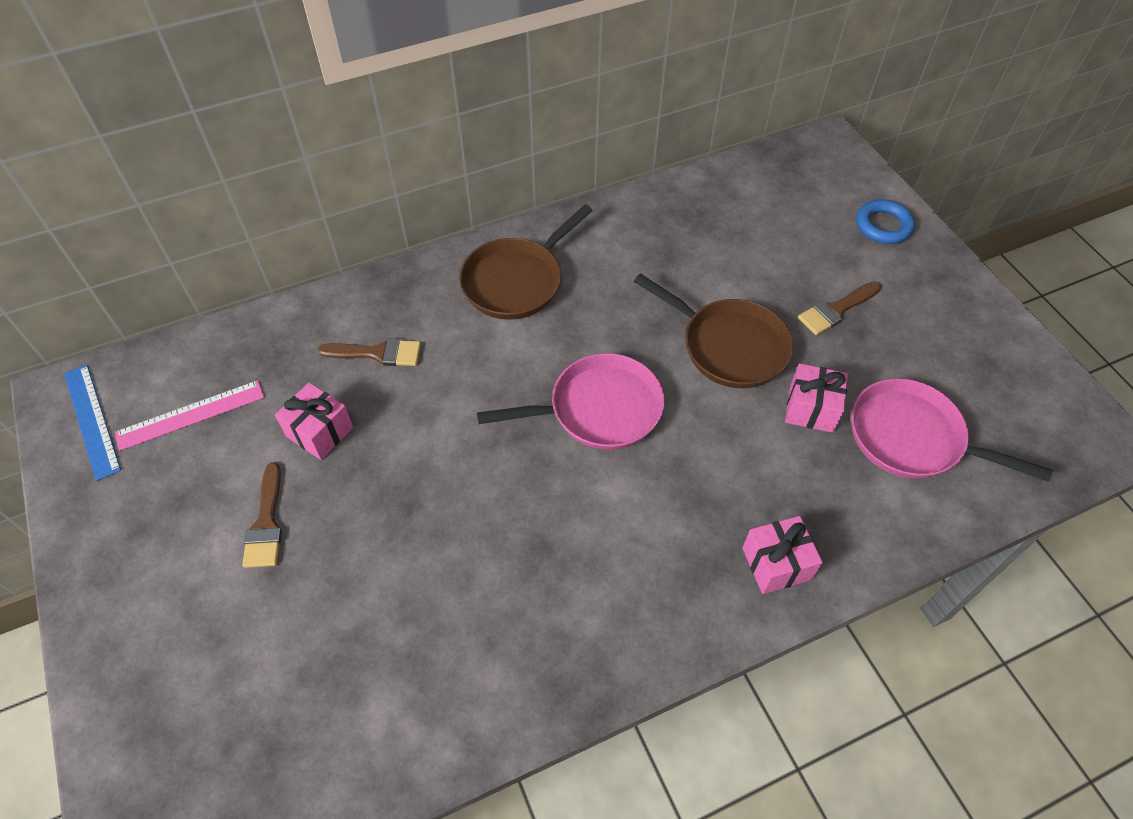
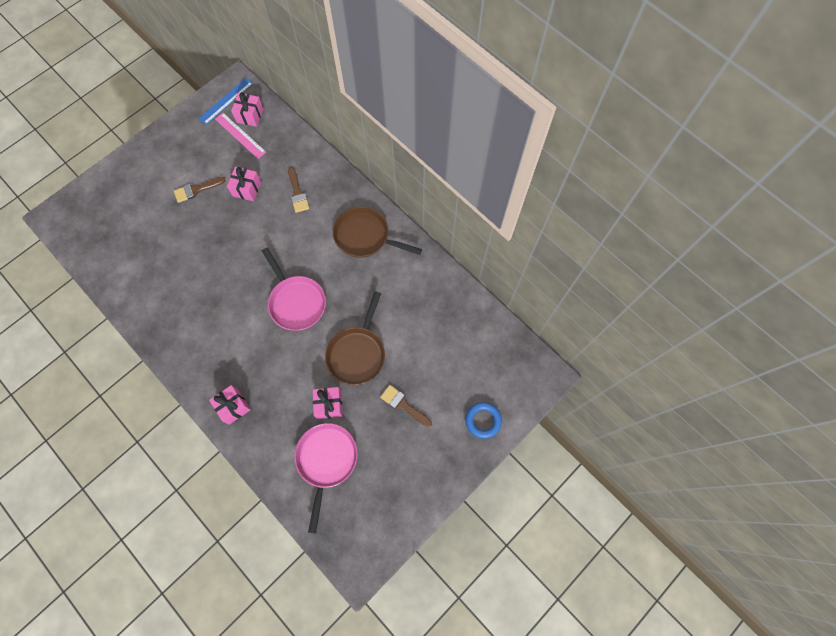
camera: 70 degrees right, 15 degrees up
(157, 388) = (250, 115): none -> pink gift

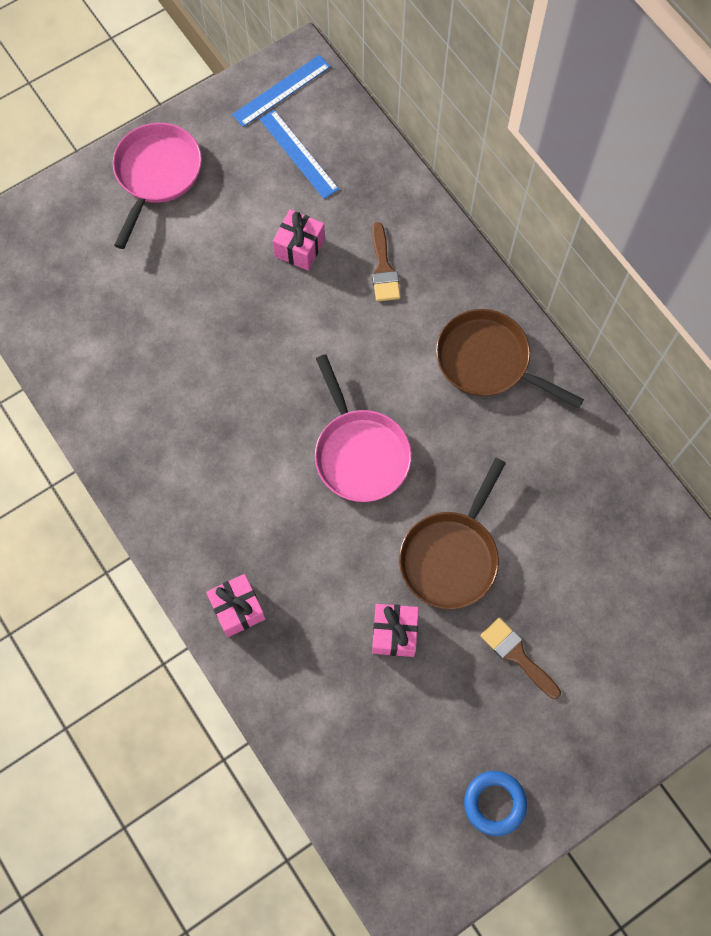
camera: 10 degrees right, 0 degrees up
(196, 190) = (216, 236): brown brush -> none
(240, 135) = (299, 154): pink ruler -> blue ruler
(250, 115) = (318, 122): pink gift -> none
(326, 461) = (379, 725): pink pan -> pink pan (156, 175)
(483, 420) = (647, 704): blue ring -> blue ring (494, 803)

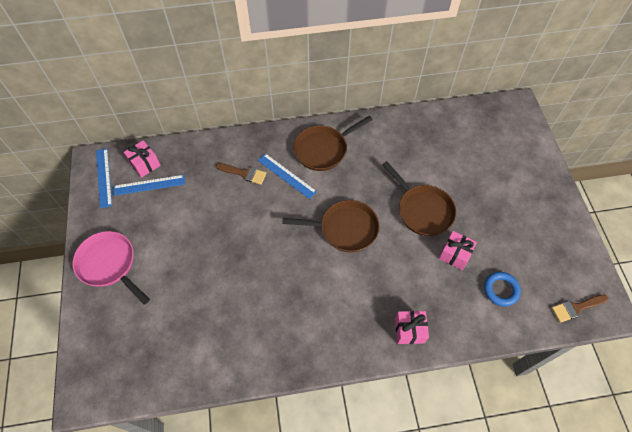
camera: 65 degrees left, 10 degrees down
(299, 248) = (206, 208): pink gift -> pink gift (145, 164)
(360, 453) = (344, 229): pink pan -> brown pan
(411, 329) = (287, 175): none -> blue ruler
(494, 803) = (562, 246): blue ring -> blue ring (500, 290)
(517, 655) = (487, 203): brown brush -> brown brush (576, 308)

